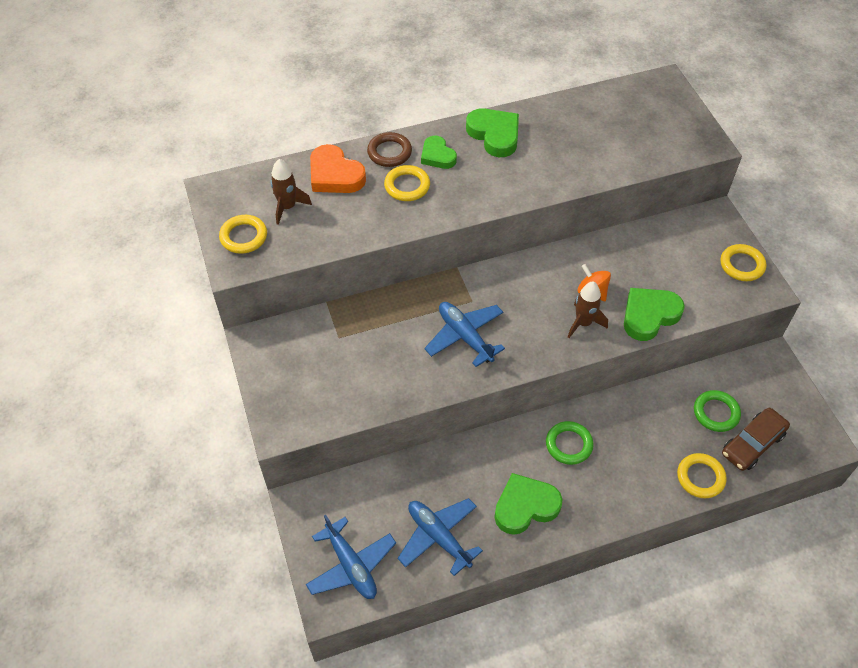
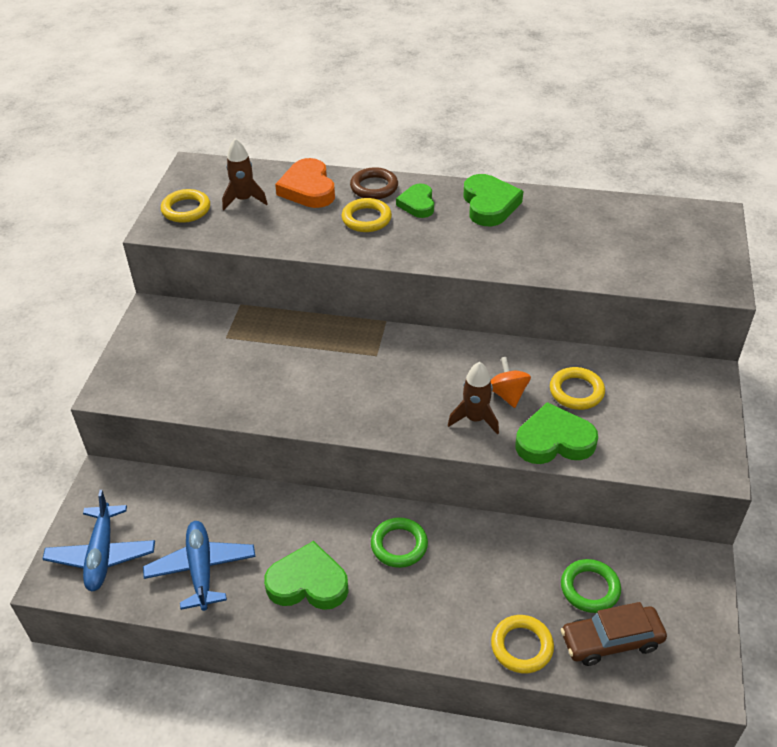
camera: 30 degrees right, 10 degrees down
(465, 336) = (343, 383): blue plane -> none
(742, 265) = (703, 434): yellow ring -> yellow ring (576, 391)

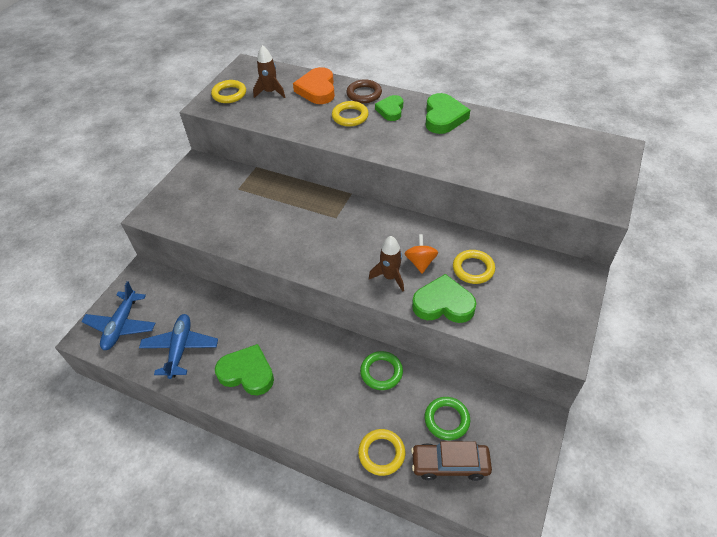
camera: 15 degrees right, 5 degrees up
(399, 545) = (319, 358): green ring -> green ring (381, 372)

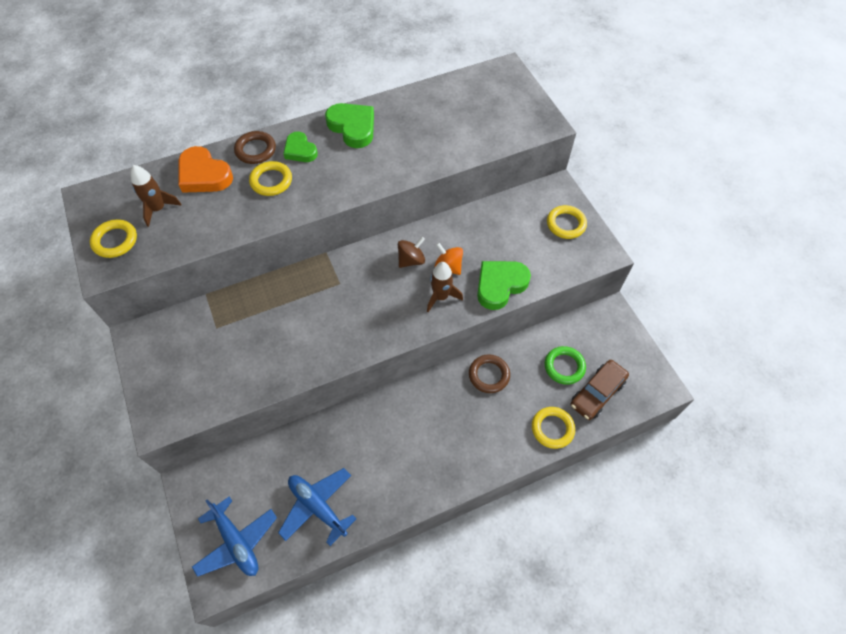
camera: 50 degrees left, 10 degrees up
(247, 373) = (396, 470): green heart -> none
(381, 372) = (489, 375): green ring -> brown ring
(399, 238) = (411, 260): none -> brown spinning top
(473, 269) = (489, 241): yellow ring -> yellow ring (566, 224)

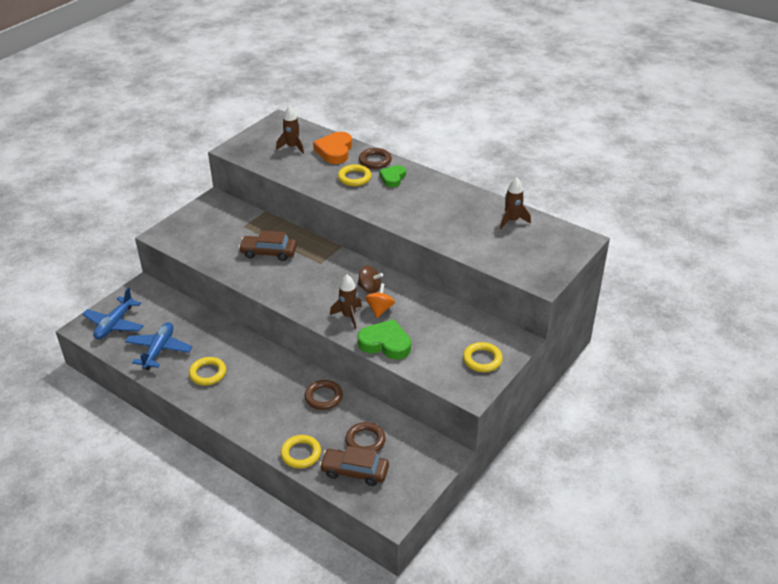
camera: 60 degrees right, 20 degrees down
(115, 241) = (255, 143): yellow ring -> yellow ring (208, 373)
(285, 323) = (268, 253): none -> brown car
(353, 127) = (437, 191): green heart -> none
(443, 99) = (512, 220): none -> brown rocket
(564, 367) = (365, 441): green ring -> brown ring

